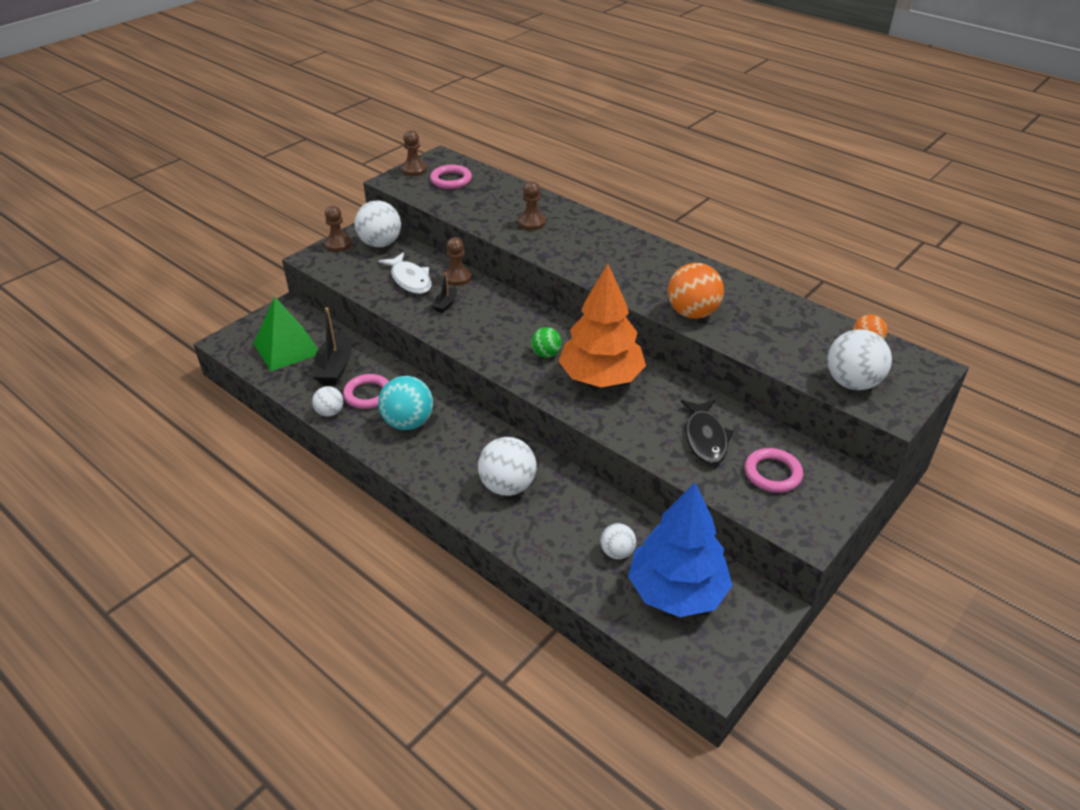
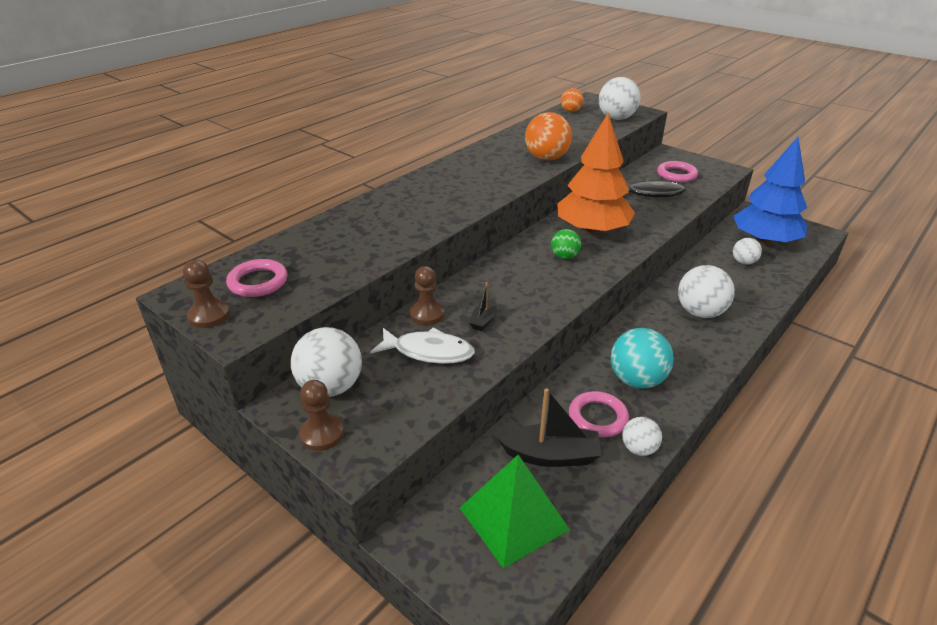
camera: 90 degrees left, 5 degrees down
(410, 280) = (429, 352): white fish -> white fish turned 45 degrees clockwise
(446, 304) = (483, 320): black boat -> black boat turned 90 degrees clockwise
(531, 223) = (386, 225): brown pawn -> none

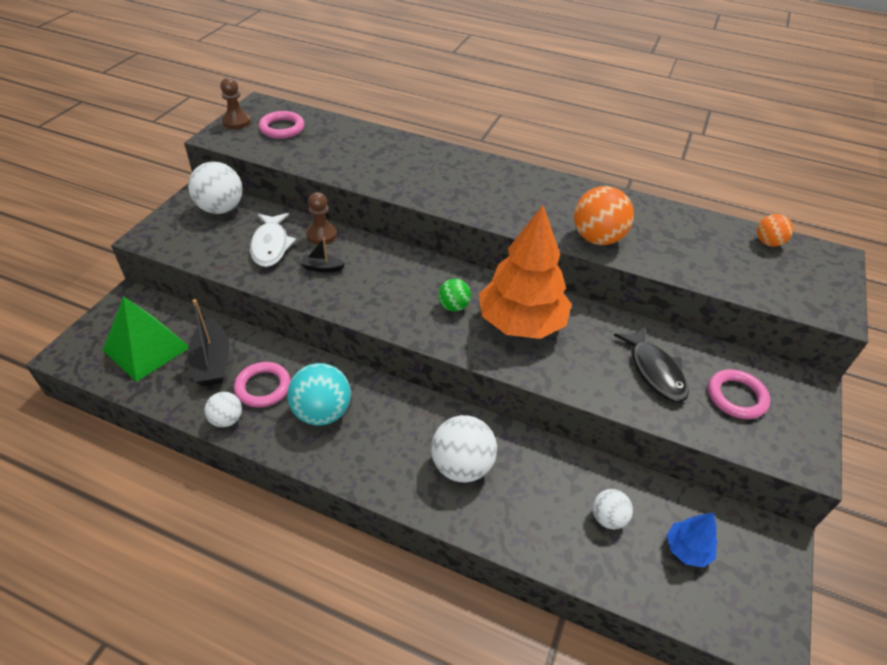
camera: 70 degrees right, 10 degrees up
(322, 434) = (172, 217): brown pawn -> none
(616, 118) = (782, 287): white ball -> none
(764, 241) = (687, 549): blue tree -> blue tree, size x0.45

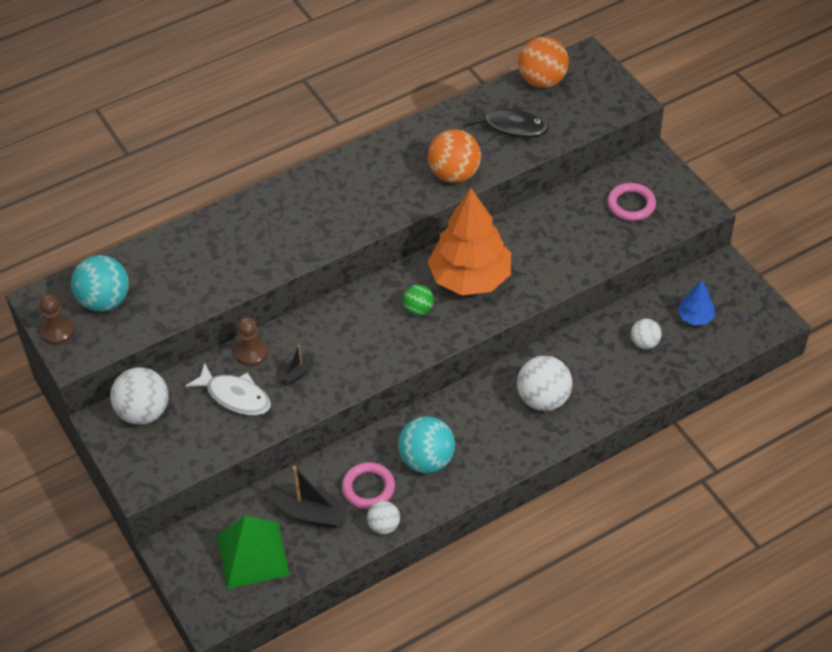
camera: 50 degrees left, 5 degrees up
(282, 128) = (104, 301): pink ring -> turquoise ball
(655, 371) = (576, 232): black fish -> black fish (511, 126)
(768, 242) = (542, 81): orange ball -> orange ball, size x1.76

